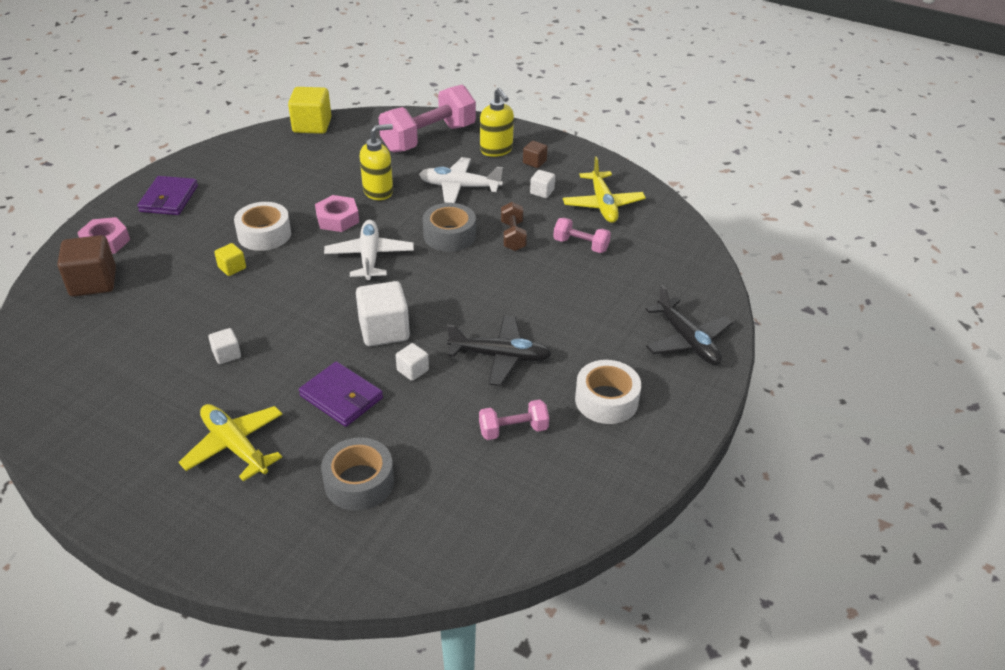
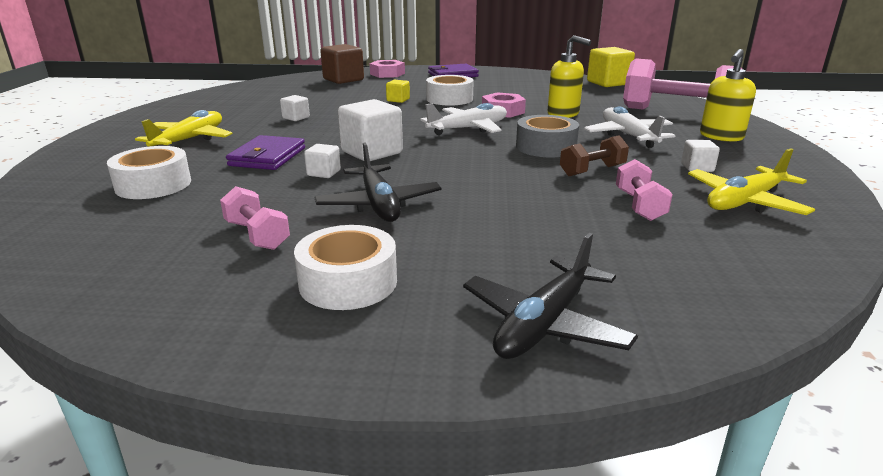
camera: 65 degrees right, 15 degrees down
(359, 482) = (153, 185): grey tape -> white tape
(534, 162) = (741, 154): brown cube -> none

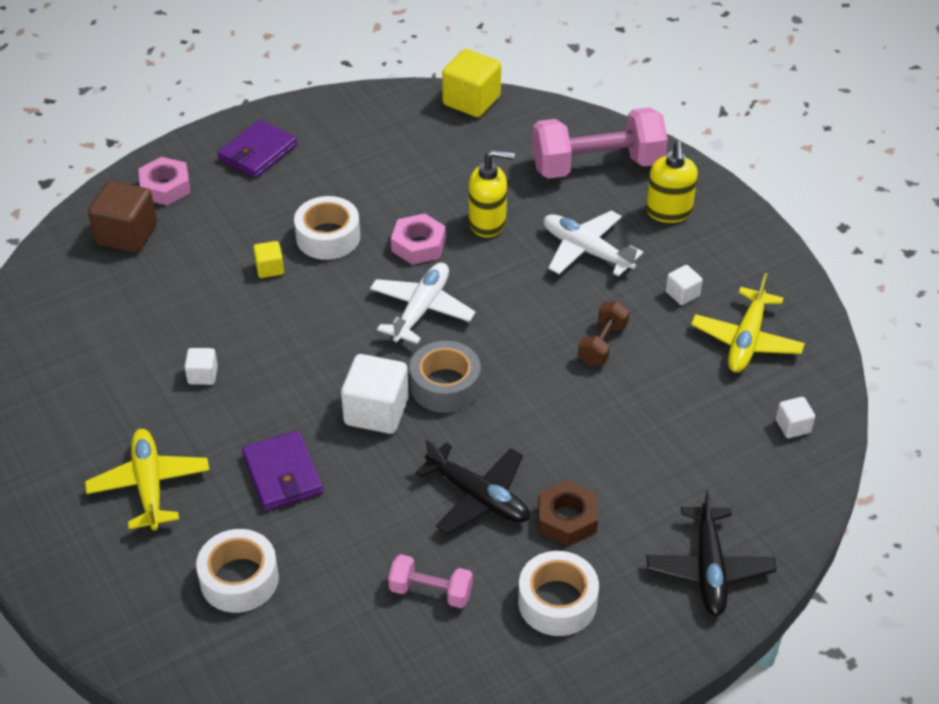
camera: 35 degrees left, 20 degrees up
(324, 173) = (374, 473): white cube -> white cube (793, 426)
(435, 238) = (567, 519): none -> brown nut
(546, 147) = (529, 315): grey tape -> grey tape (445, 386)
(639, 205) = (676, 388): pink dumbbell -> none

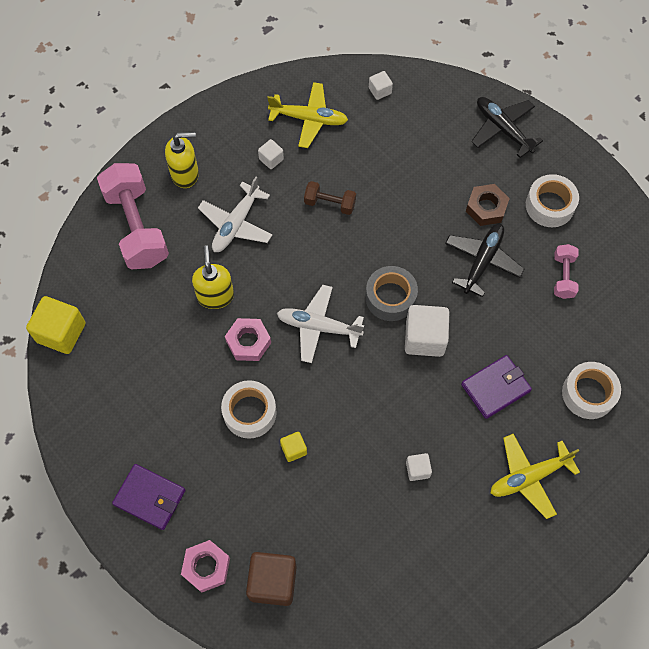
camera: 100 degrees left, 20 degrees up
(709, 569) = (503, 129): black plane -> black plane turned 120 degrees counterclockwise

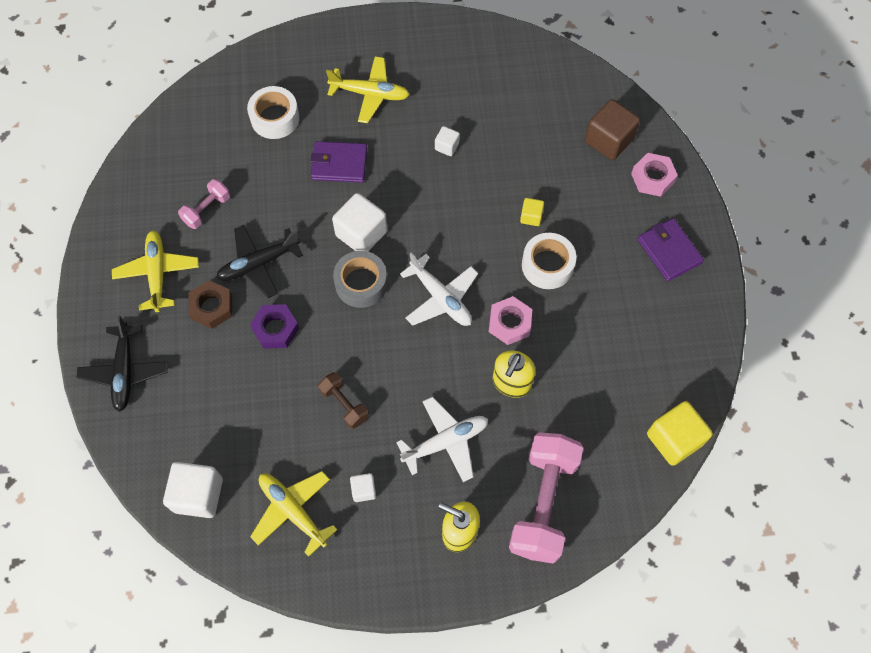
camera: 145 degrees left, 0 degrees up
(380, 91) = (198, 495): white cube -> white cube, size x1.95
(425, 222) = (275, 329): none -> purple nut
(549, 205) = (157, 273): white tape -> yellow plane

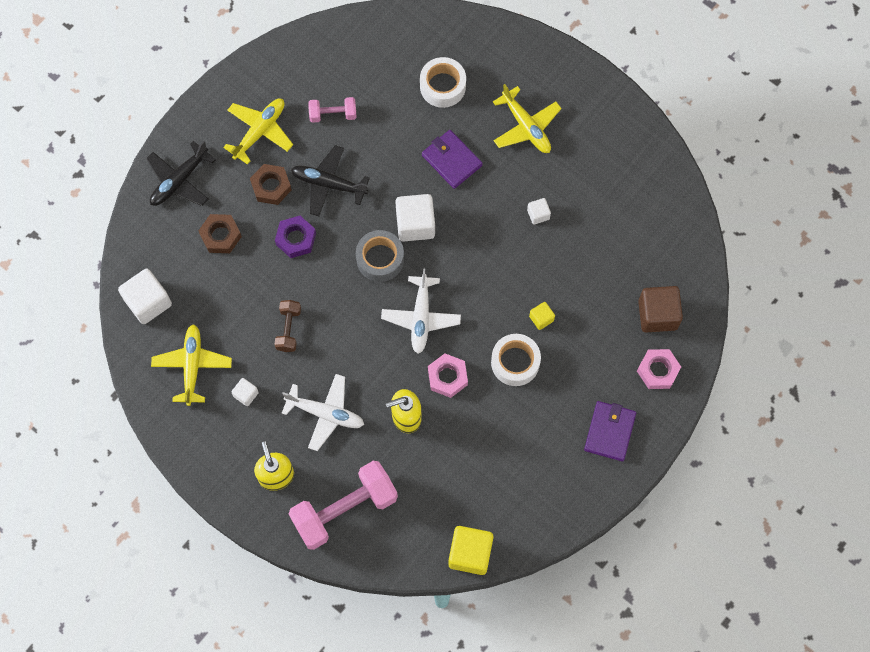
camera: 45 degrees right, 5 degrees up
(208, 383) = (220, 236): none -> brown nut

